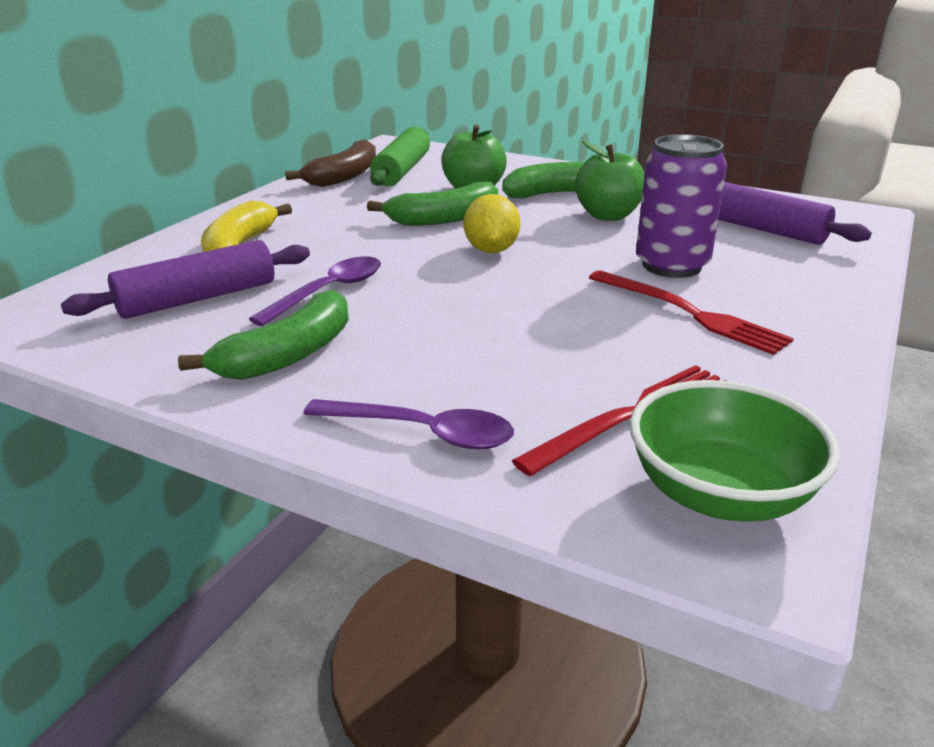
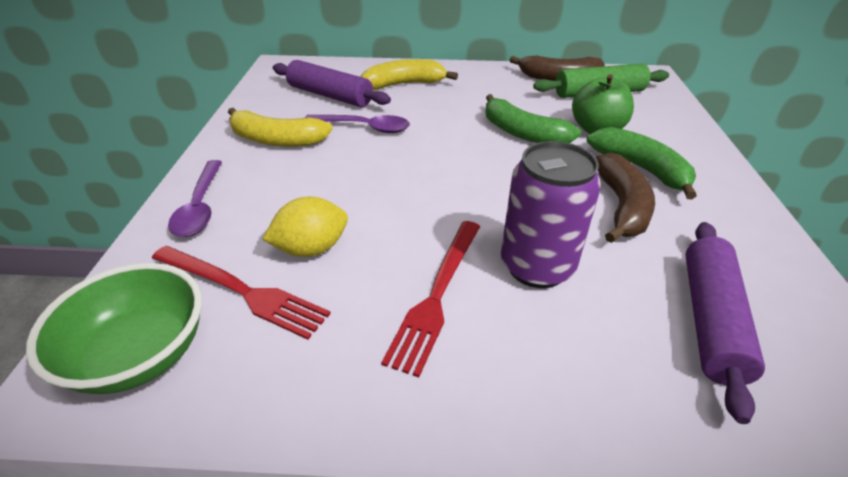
camera: 65 degrees right, 10 degrees up
(288, 355) = (276, 140): green banana -> yellow banana
(491, 250) = (482, 167): yellow lemon -> yellow lemon (311, 249)
(608, 215) = (621, 206): green apple -> brown banana

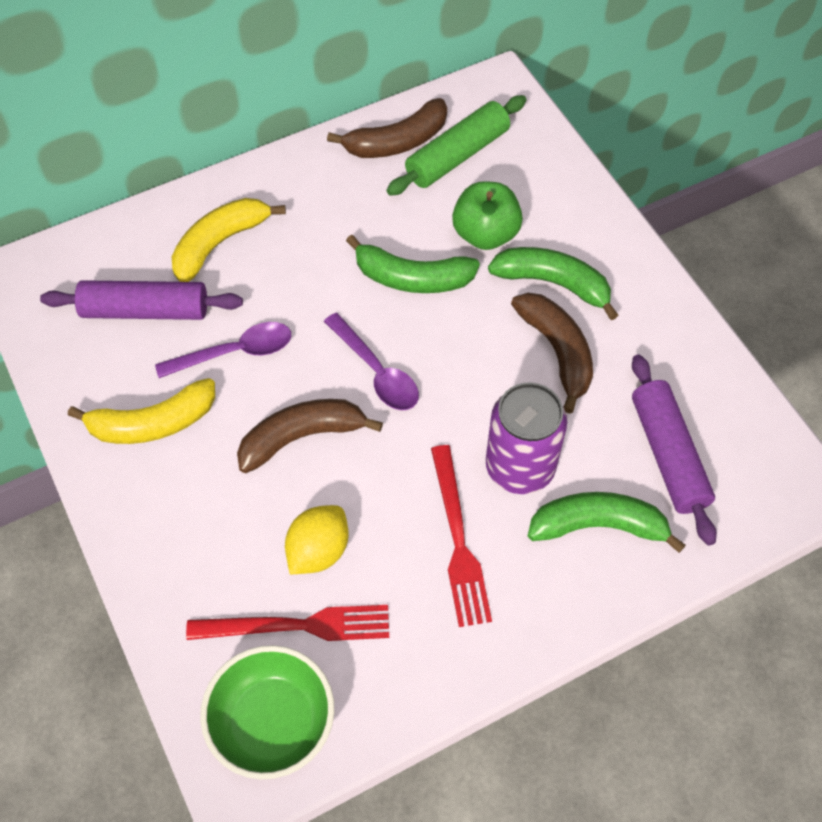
camera: 30 degrees left, 20 degrees up
(200, 207) = (166, 559): purple spoon -> purple spoon (376, 372)
(366, 181) = (302, 437): none -> brown banana
(595, 347) = (598, 526): none -> green banana

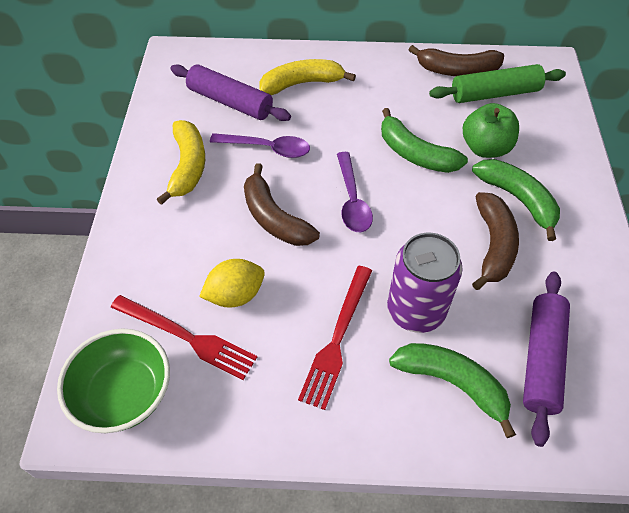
camera: 30 degrees right, 5 degrees down
(152, 423) = (188, 166): yellow banana -> yellow banana turned 105 degrees counterclockwise
(302, 437) = (274, 218): brown banana -> brown banana turned 135 degrees counterclockwise

